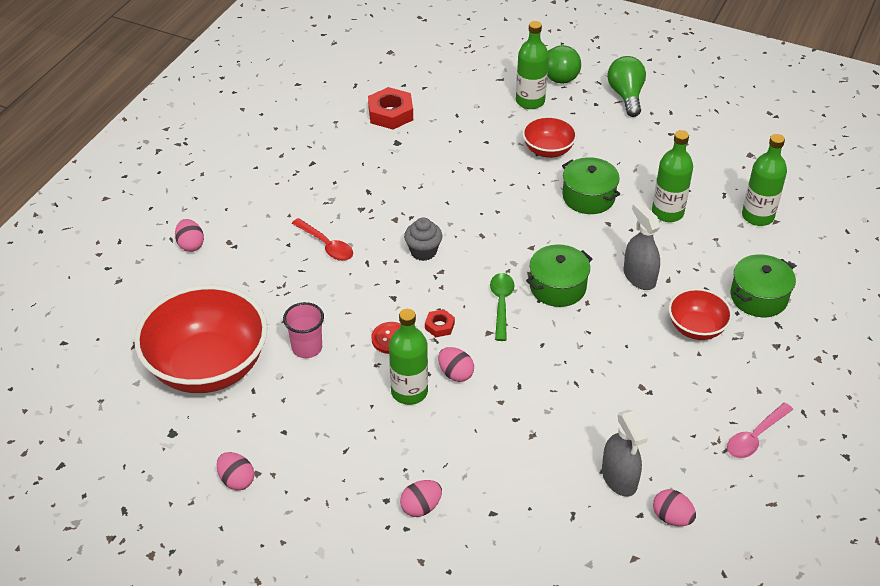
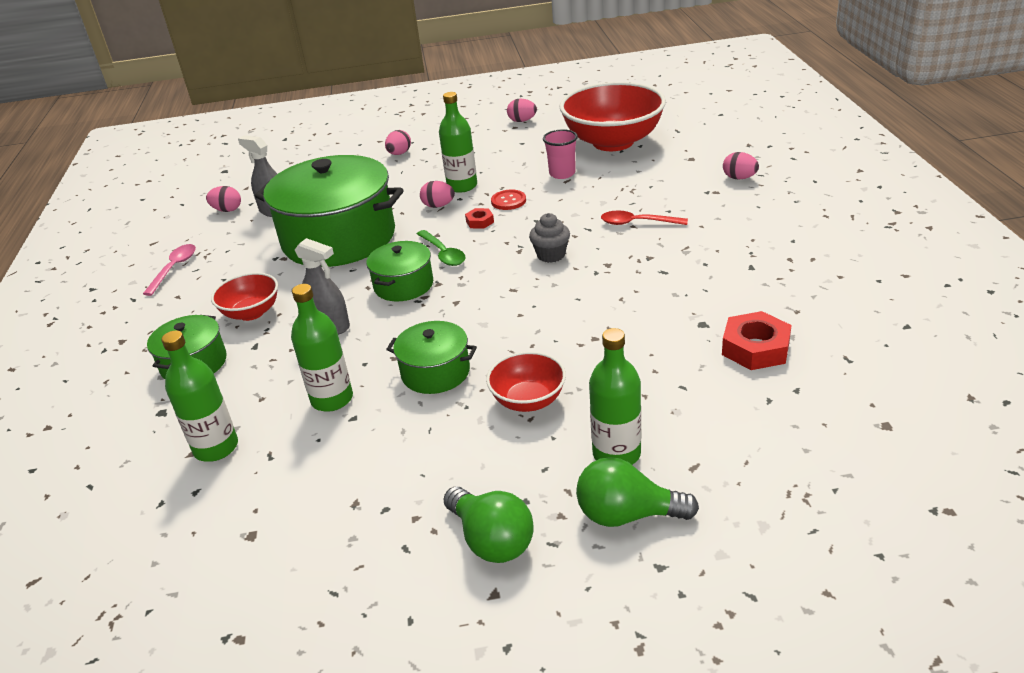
camera: 150 degrees right, 10 degrees down
(576, 384) = (339, 238): none -> green pot

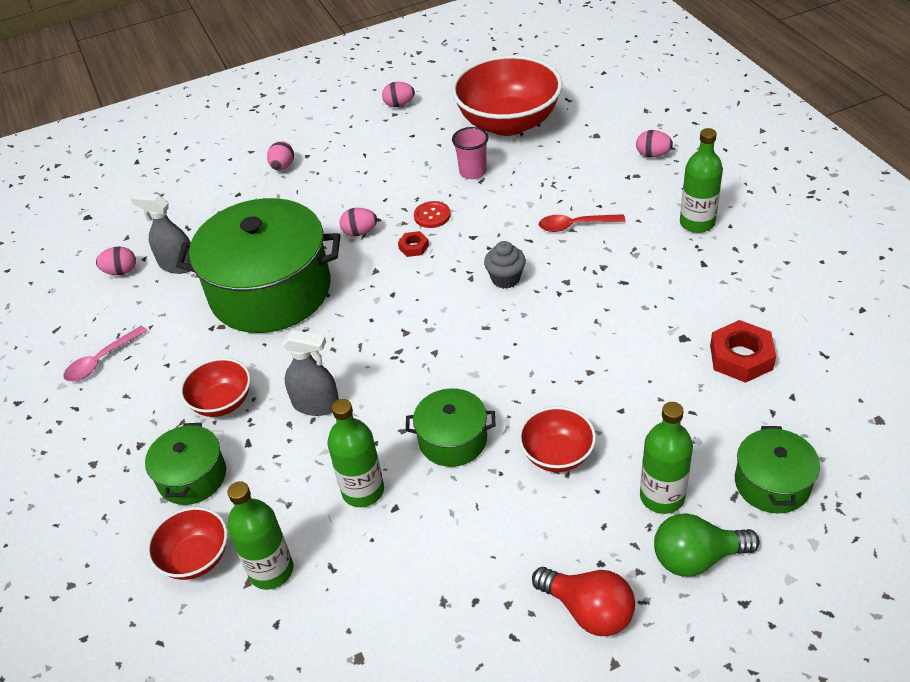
camera: 15 degrees left, 10 degrees up
(159, 425) = (196, 558): none -> red bowl
(174, 269) = (101, 360): pink spoon -> pink spoon turned 135 degrees counterclockwise
(403, 285) = (370, 340): green pot -> green pot (772, 483)
(443, 253) = (393, 294): green spoon -> none
(462, 186) = (373, 202): green bottle -> green bottle (697, 223)
(491, 540) = (588, 611): green light bulb -> red light bulb

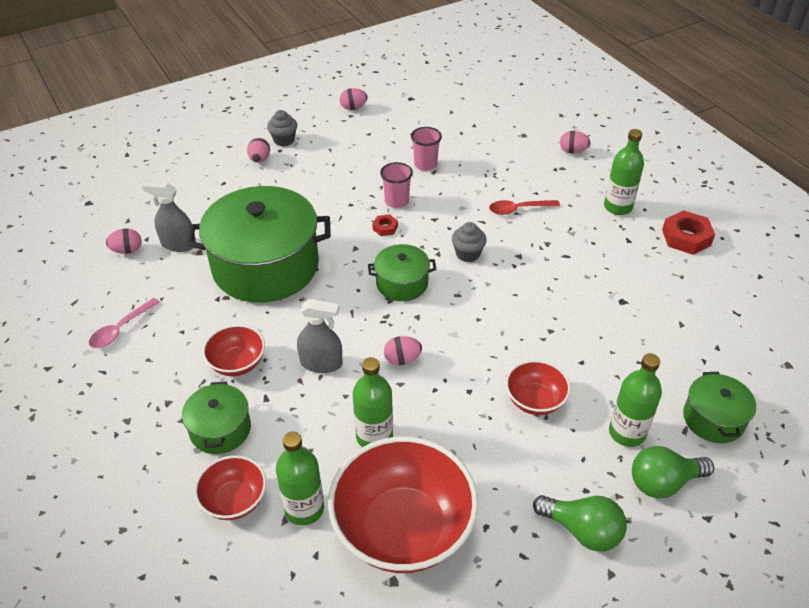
camera: 10 degrees left, 0 degrees up
(313, 144) = (284, 140): none -> grey cupcake
(360, 232) = (336, 215): pink egg -> pink egg (402, 359)
(432, 216) = (396, 201): red button -> pink cup
(452, 440) = (445, 390): green pot -> green pot (402, 283)
(508, 123) = (449, 124): red bowl -> red bowl (403, 528)
(588, 611) = (582, 530): red light bulb -> green light bulb
(741, 357) = (671, 316): red nut -> red nut (686, 237)

